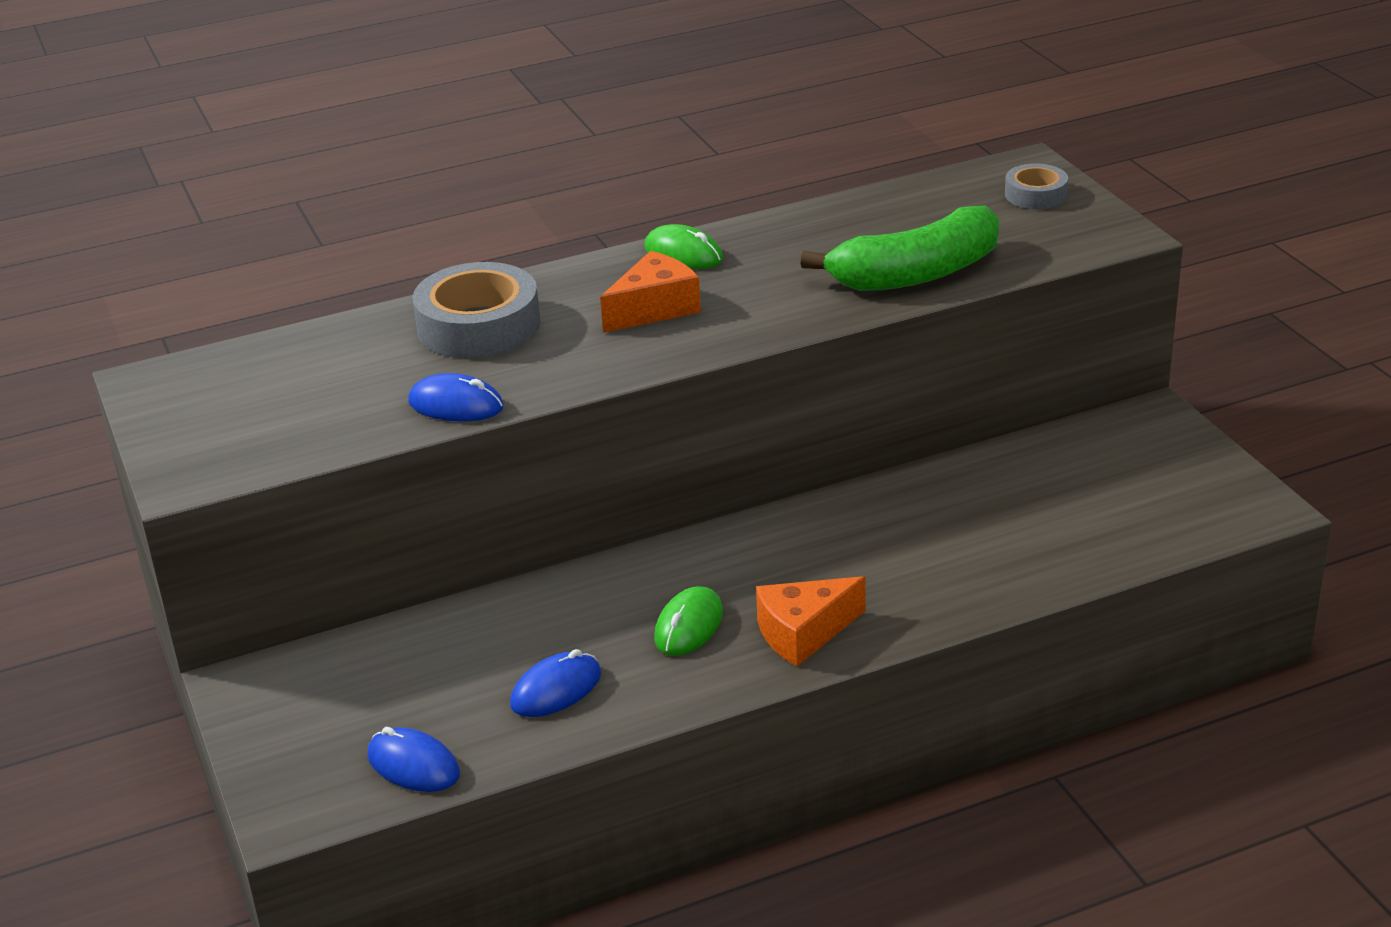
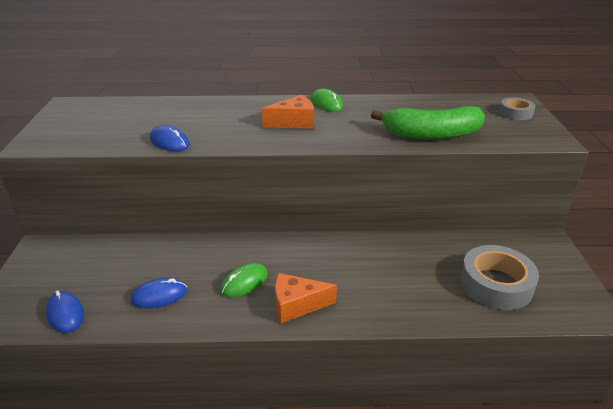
camera: 20 degrees right, 0 degrees up
(478, 326) = (213, 112): grey tape -> grey tape (496, 284)

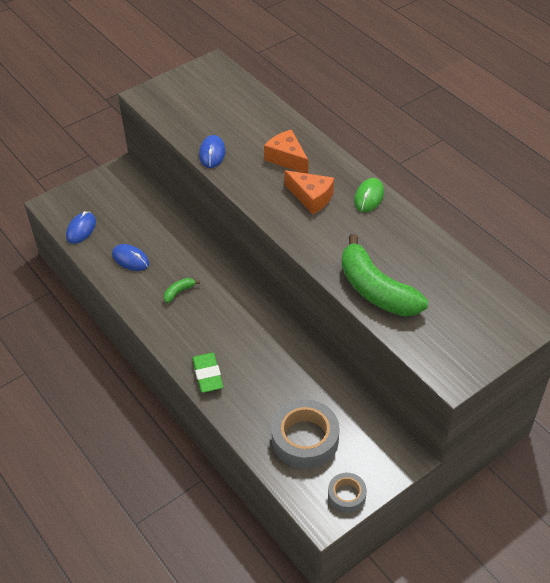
camera: 55 degrees right, 15 degrees up
(244, 282) = (179, 292): green mouse -> green banana
(296, 305) = (180, 332): orange cheese -> orange cheese (287, 158)
(369, 311) = (207, 375): none -> green eraser
(515, 113) = (490, 331): grey tape -> grey tape (346, 495)

